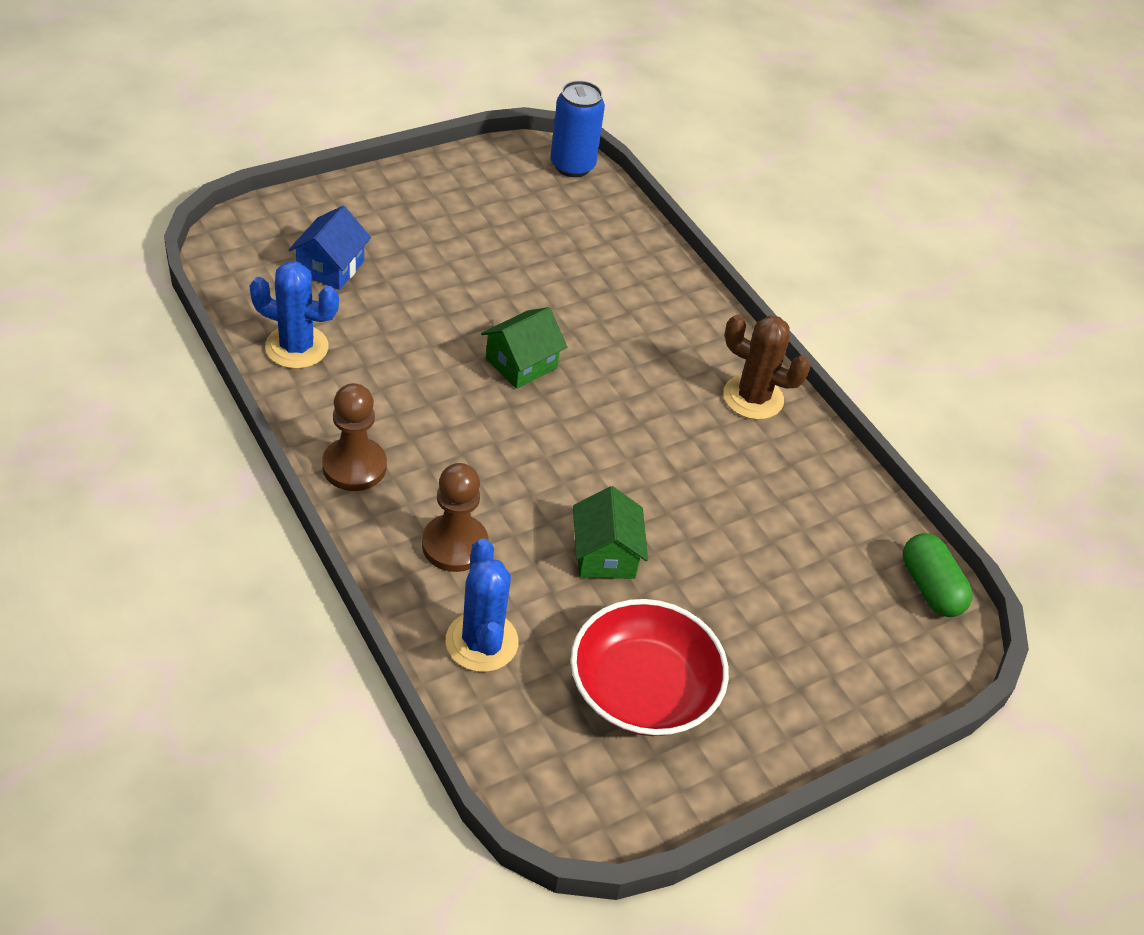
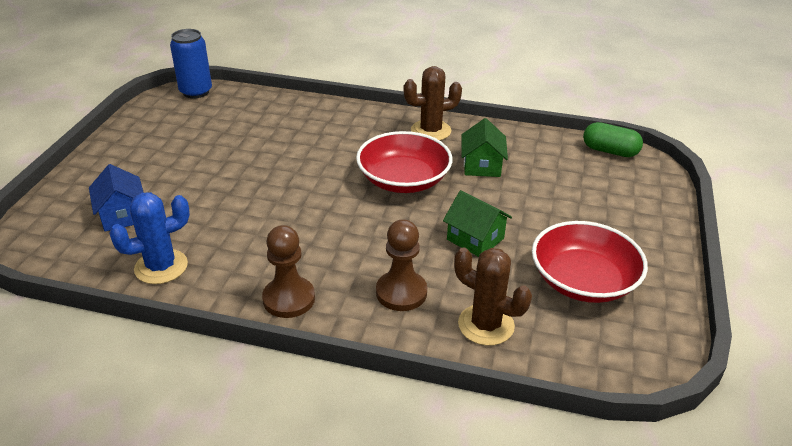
camera: 40 degrees left, 10 degrees down
(481, 642) = (486, 325): blue cactus -> brown cactus
(521, 363) = (303, 188): green house -> green house (482, 165)
(633, 432) = (403, 180): none -> red bowl

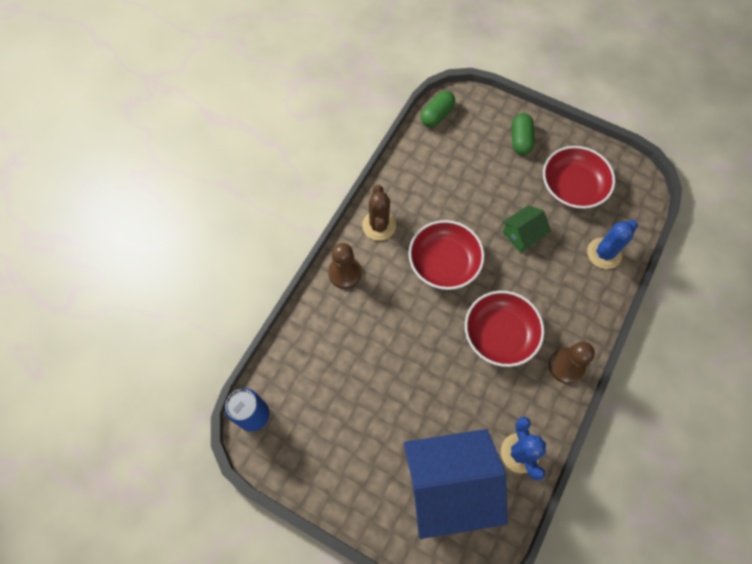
camera: 75 degrees left, 30 degrees up
(122, 215) = (449, 484): blue house -> blue house, size x2.12
(320, 234) = (500, 334): none -> red bowl
(401, 292) = (569, 294): brown pawn -> brown pawn (345, 273)
(482, 165) = (436, 204): green house -> none
(486, 325) = (604, 253): brown cactus -> blue cactus
(627, 222) = (520, 140): none -> green capsule

